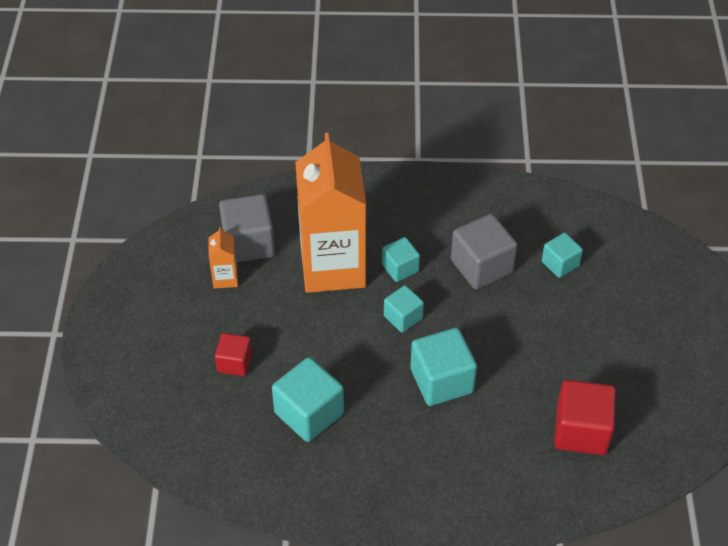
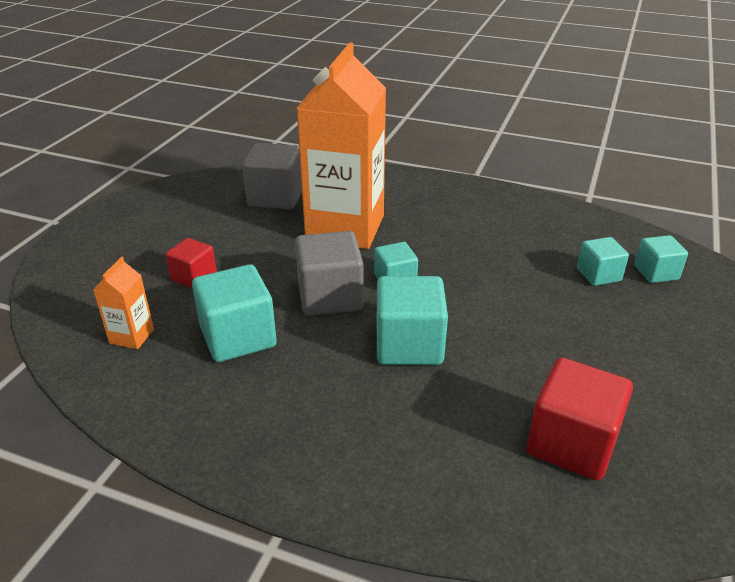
camera: 20 degrees right, 15 degrees down
(225, 278) = (236, 215): orange carton -> orange carton (131, 336)
(400, 268) = (414, 242): turquoise cube -> turquoise cube (656, 272)
(481, 266) = (505, 259): grey cube -> grey cube (330, 297)

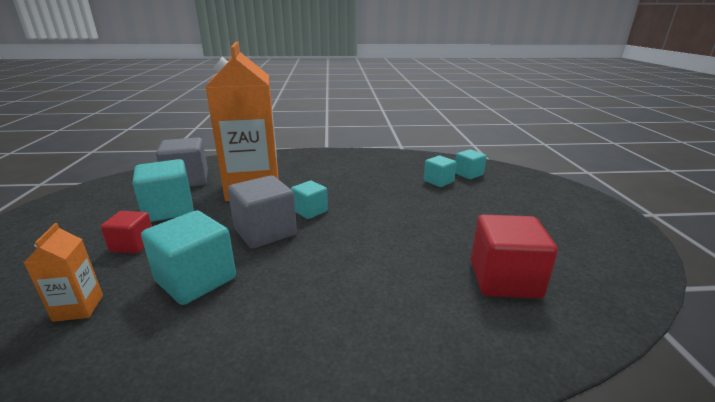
camera: 25 degrees left, 10 degrees down
(409, 345) = (346, 248): turquoise cube -> turquoise cube (169, 209)

